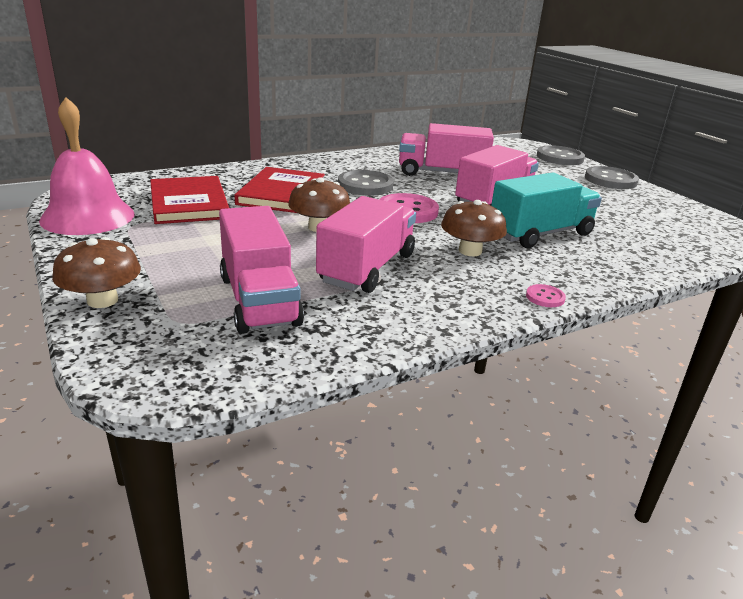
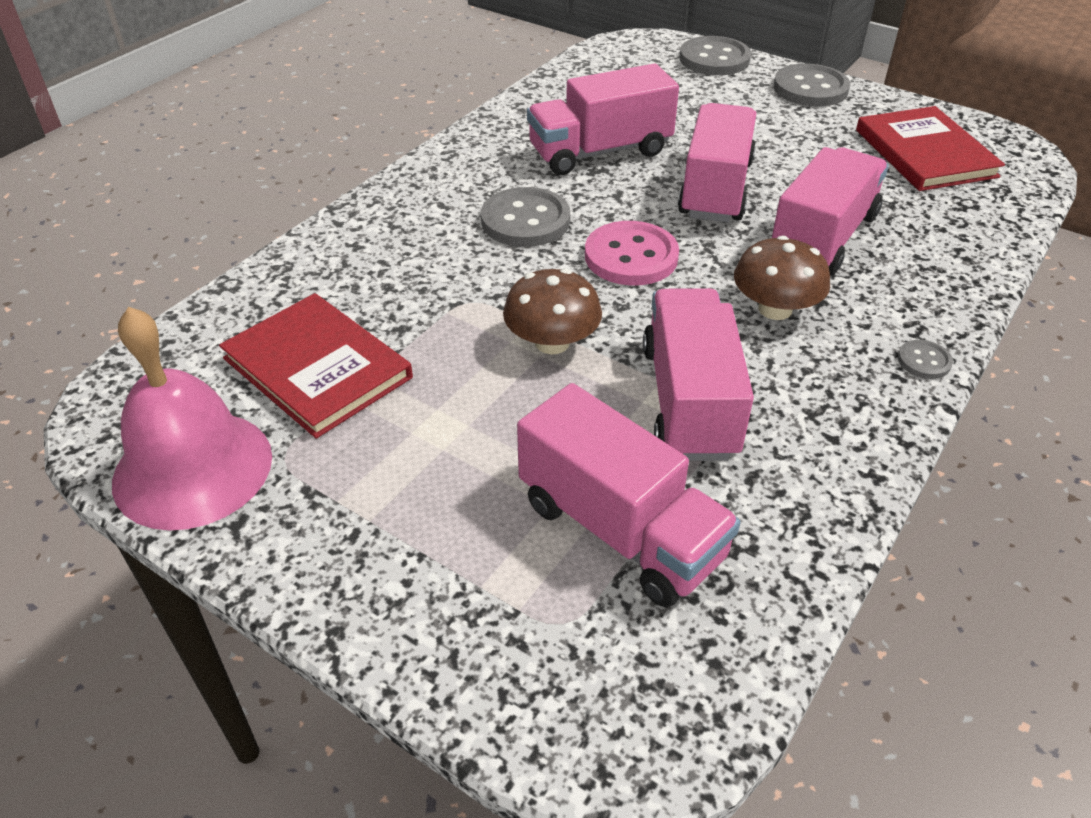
camera: 25 degrees left, 15 degrees up
(102, 300) = (418, 636): brown mushroom -> none
(281, 193) = (429, 287): red book -> red book (924, 153)
(540, 234) = (822, 238): turquoise truck -> pink truck
(545, 297) = (924, 361): pink button -> grey button

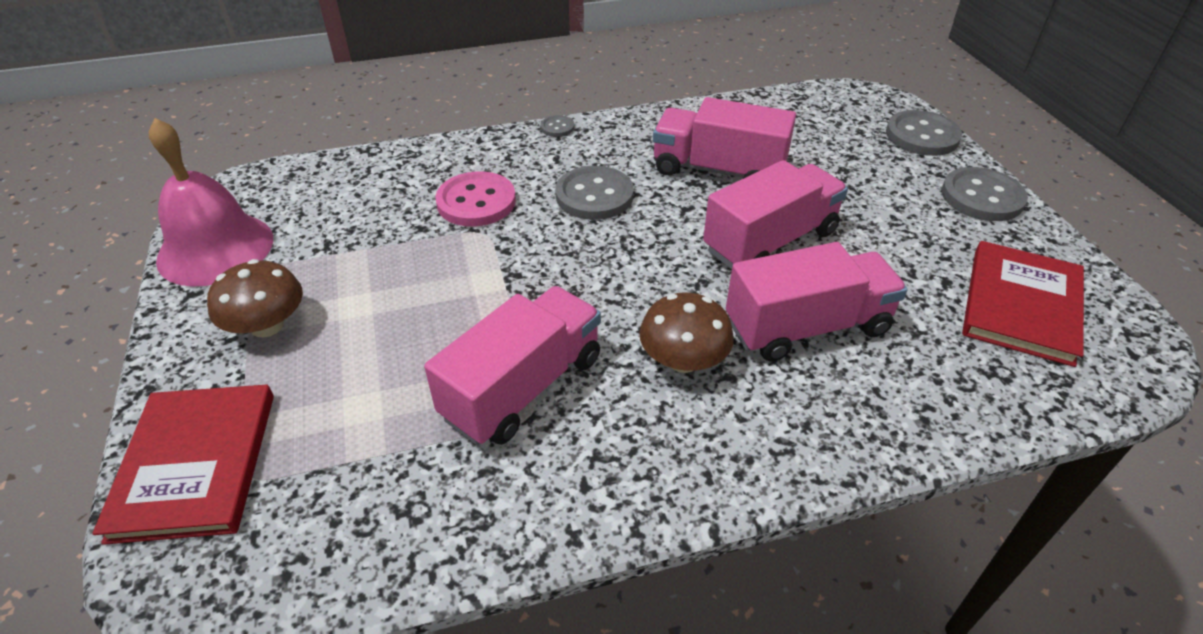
camera: 40 degrees right, 0 degrees up
(317, 368) = (346, 227): red book -> red book (195, 464)
(552, 342) = (493, 290): brown mushroom -> brown mushroom (267, 326)
(620, 529) = (358, 443): pink truck -> none
(631, 256) = (631, 259): pink button -> pink button (476, 202)
(924, 361) = (749, 479): grey button -> grey button (557, 127)

